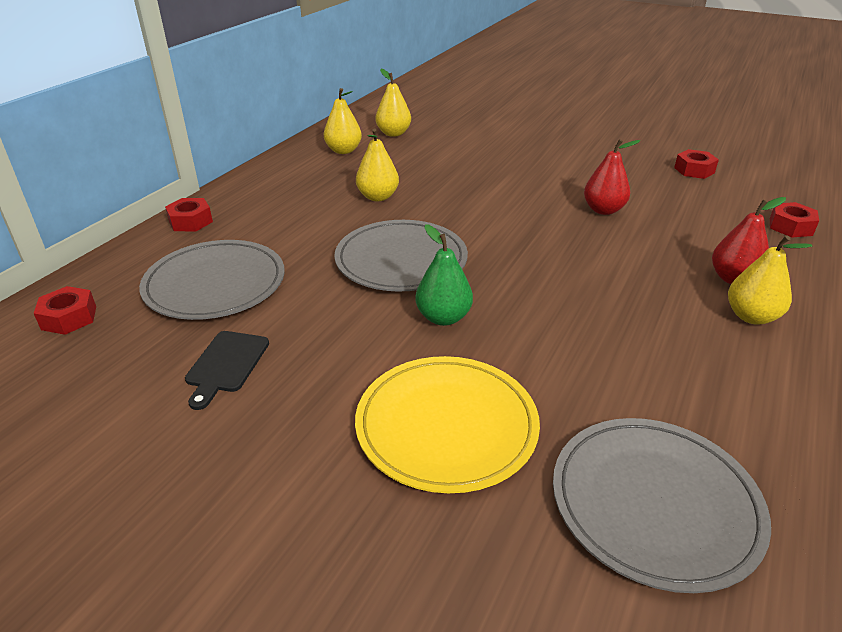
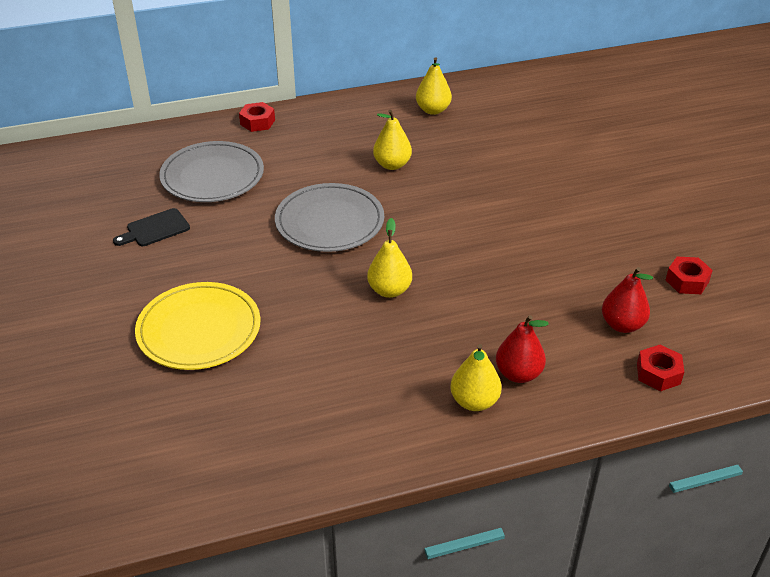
camera: 45 degrees right, 5 degrees up
(69, 318) = (126, 156): red nut -> none
(393, 133) = (496, 111): yellow pear -> yellow pear (389, 290)
(443, 317) = (292, 273): green pear -> none
(603, 210) = (532, 268): red pear -> red pear (622, 325)
(654, 503) = (225, 433): grey plate -> none

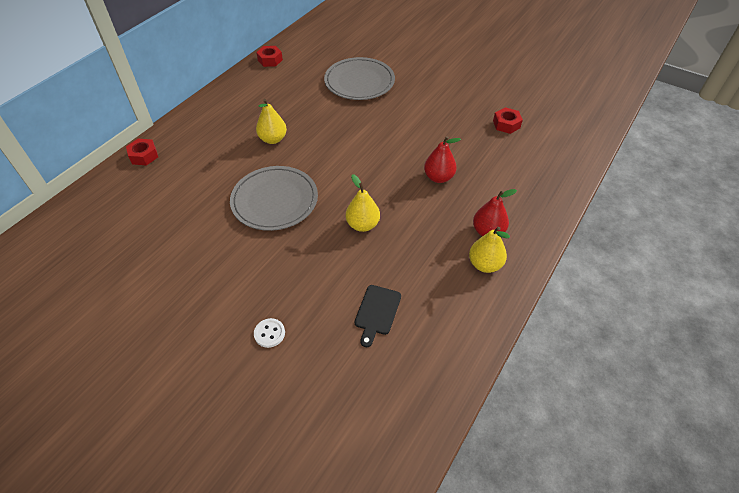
camera: 40 degrees left, 10 degrees up
(155, 229) = (151, 279): black cutting board -> black cutting board (377, 312)
(199, 330) = (269, 333): yellow plate -> white button
(212, 176) = (153, 214): grey plate -> grey plate (359, 82)
(433, 110) = (259, 89): yellow pear -> none
(622, 325) = (504, 168): red pear -> red pear (438, 177)
(658, 373) = (549, 186): red nut -> red nut (270, 60)

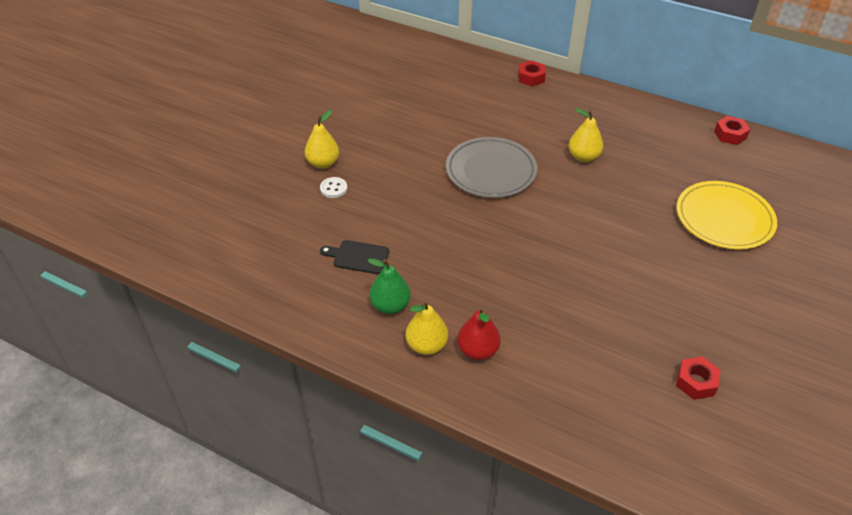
camera: 85 degrees right, 5 degrees down
(359, 82) = (724, 218): grey plate -> yellow plate
(363, 225) = (469, 239): yellow pear -> yellow pear (323, 163)
(438, 177) = (560, 303): red pear -> none
(440, 288) = (390, 306): none -> green pear

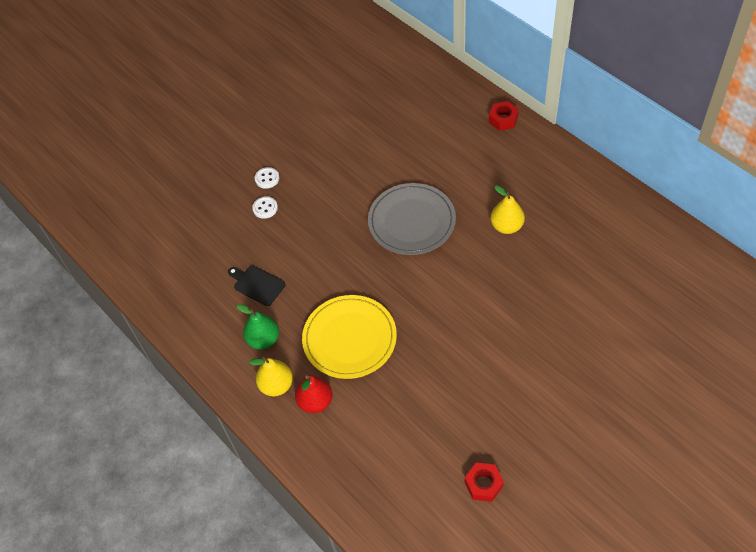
camera: 25 degrees right, 10 degrees up
(323, 163) = (267, 178): yellow pear -> white button
(724, 218) = (606, 328): yellow plate -> yellow plate (349, 339)
(730, 135) = (670, 234): red nut -> none

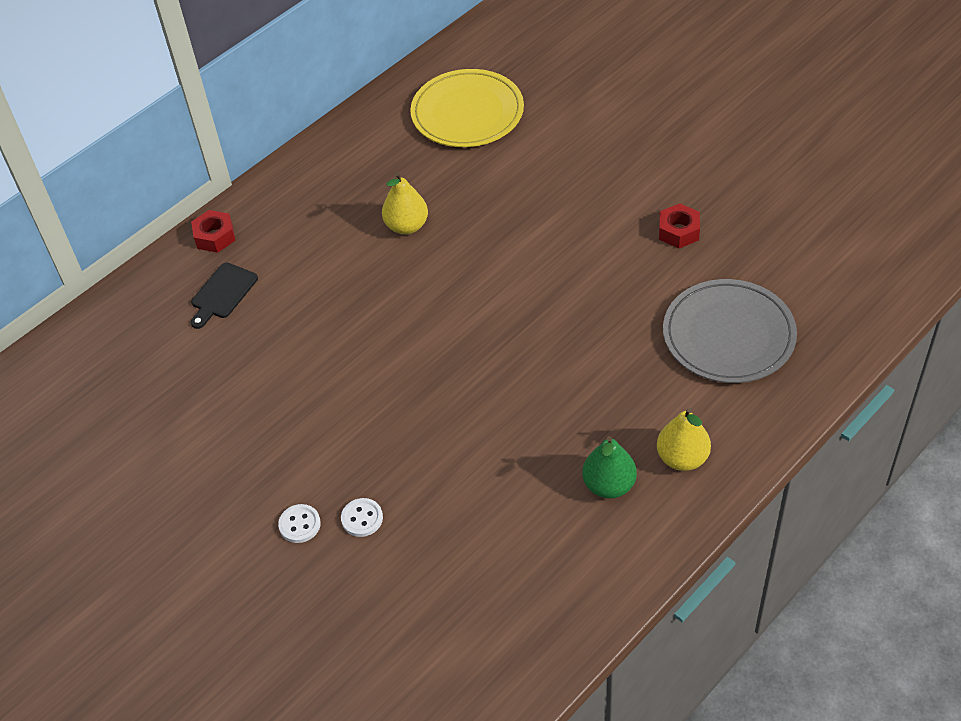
camera: 95 degrees left, 5 degrees down
(257, 284) = (511, 508): black cutting board -> black cutting board (222, 293)
(315, 402) = (701, 409): red pear -> none
(349, 339) = (597, 380): yellow plate -> yellow plate (467, 113)
(411, 221) = (395, 327): grey plate -> grey plate (728, 335)
(483, 484) = (782, 233): red nut -> red nut (678, 231)

